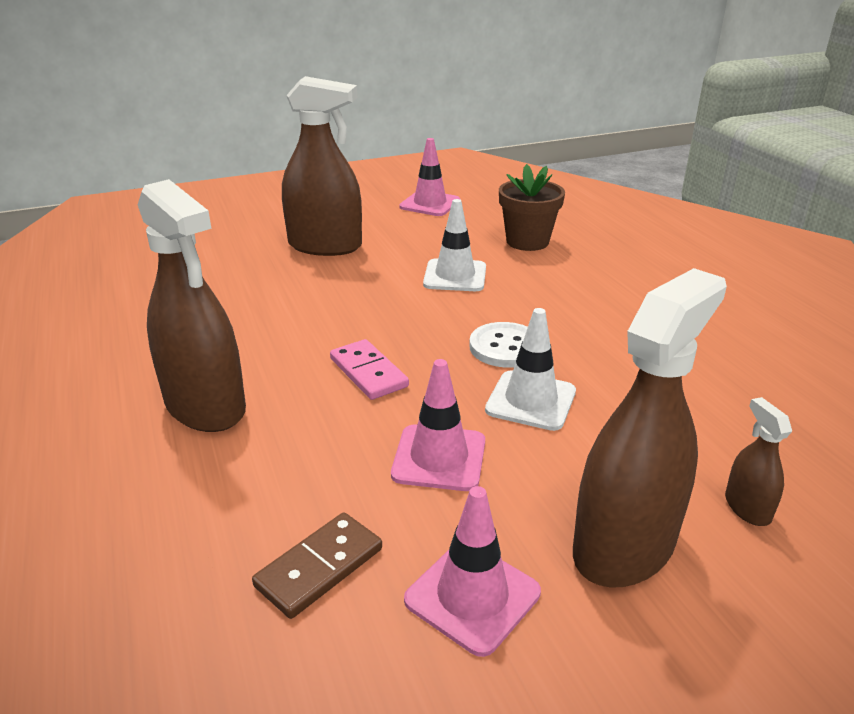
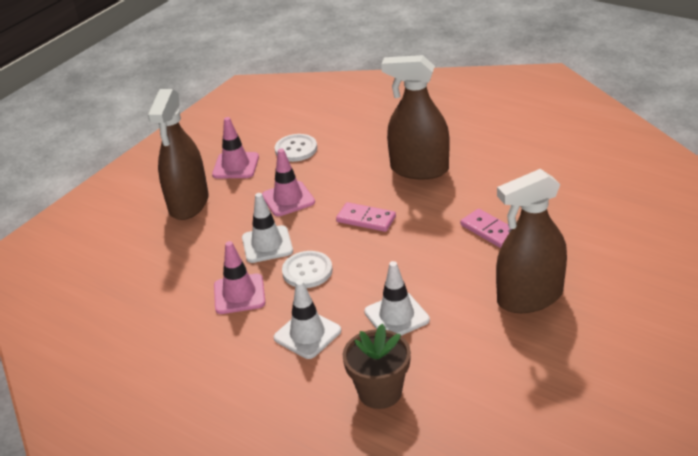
camera: 150 degrees right, 5 degrees up
(263, 301) = (489, 231): none -> pink domino
(319, 567) = (296, 149): brown domino -> white button
(430, 204) = (526, 407): pink traffic cone -> pink traffic cone (239, 294)
(557, 295) = (307, 334): none -> white traffic cone
(747, 508) = (141, 240): brown spray bottle -> none

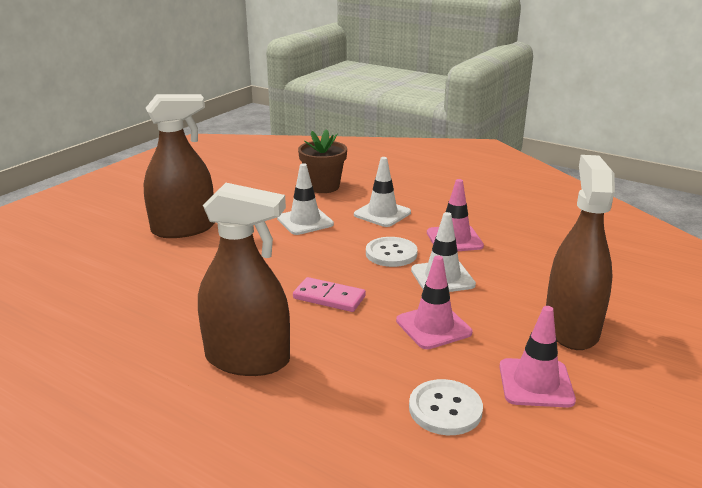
camera: 175 degrees right, 10 degrees down
(489, 231) = (190, 280): pink domino -> none

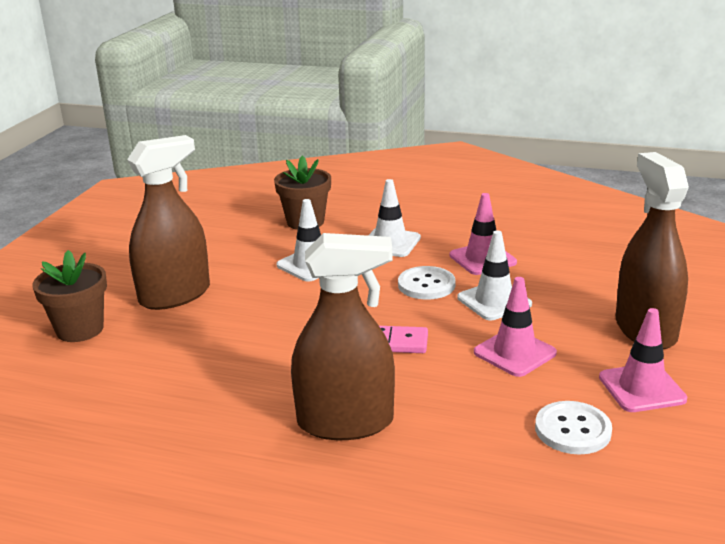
camera: 15 degrees left, 0 degrees up
(96, 243) = (80, 329): none -> brown flower pot

